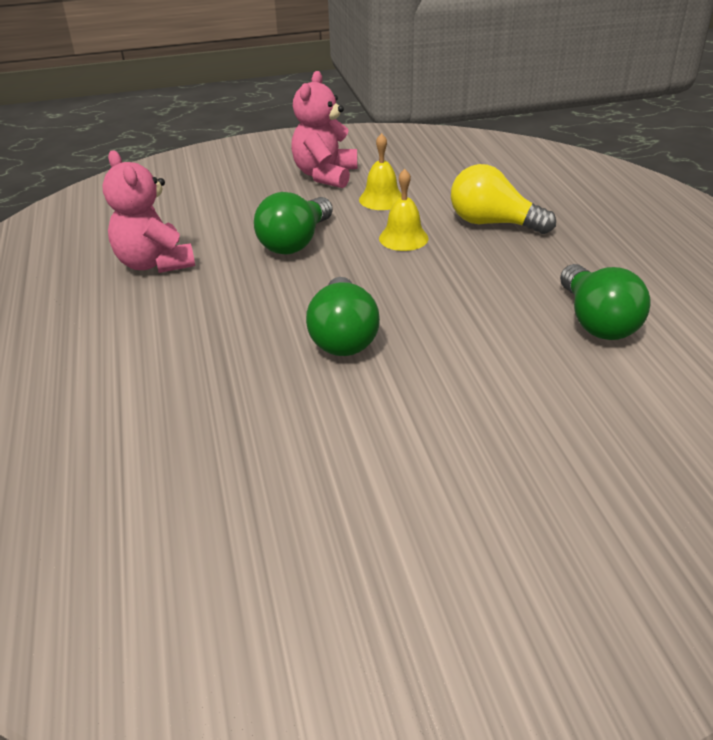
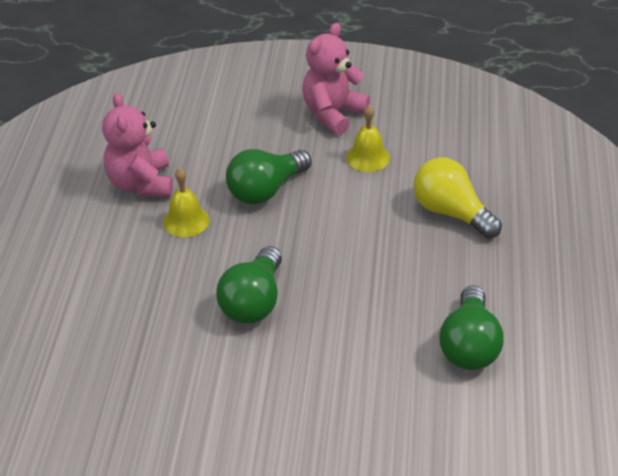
camera: 20 degrees right, 5 degrees up
(403, 238) = (361, 209): yellow bell -> yellow bell (186, 221)

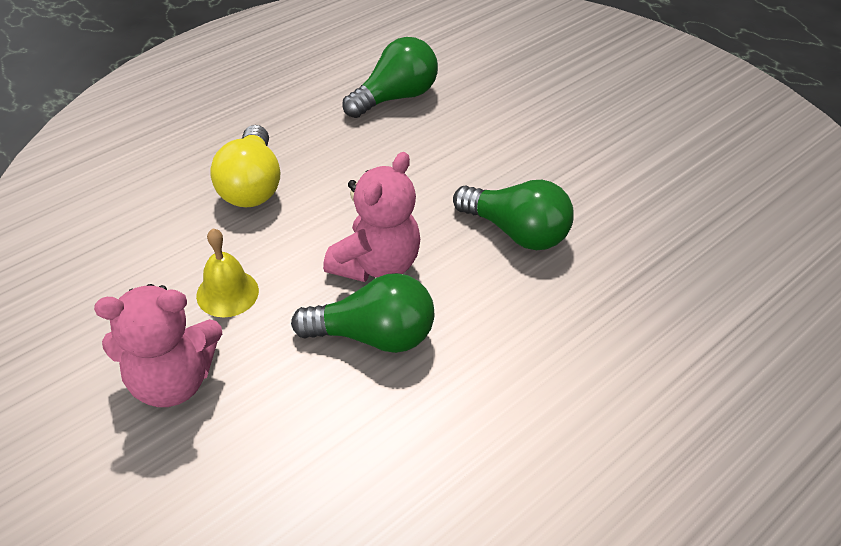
camera: 140 degrees left, 5 degrees up
(141, 184) = (498, 459): pink teddy bear -> pink teddy bear (376, 264)
(186, 221) = (495, 362): yellow bell -> none
(253, 302) = (516, 232): green light bulb -> green light bulb turned 60 degrees clockwise

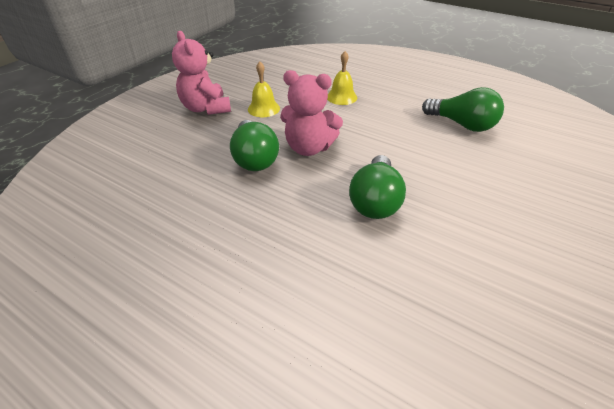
camera: 75 degrees right, 5 degrees down
(251, 185) = (341, 97): yellow light bulb -> yellow bell

